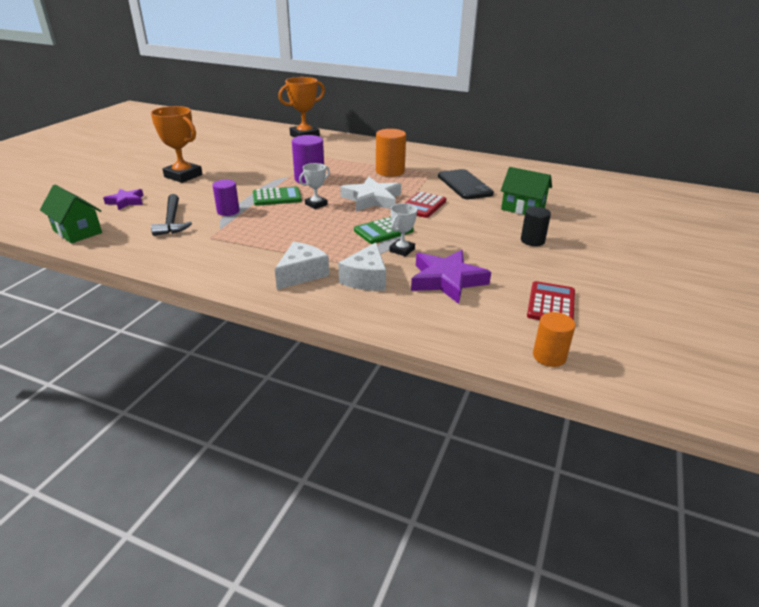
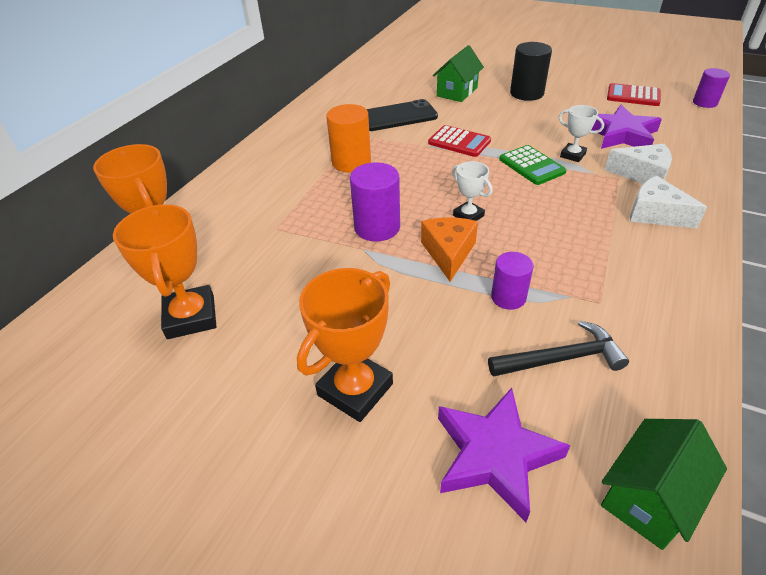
camera: 85 degrees left, 10 degrees up
(126, 201) = (495, 455): purple star -> purple star, size x1.69
(249, 145) = (191, 317): none -> orange trophy
(277, 197) = (448, 253): green calculator -> orange cheese
(372, 199) = (446, 174): white star -> none
(532, 240) = (526, 93): black cylinder -> black cylinder, size x1.54
(549, 356) = (704, 103): orange cylinder -> purple cylinder

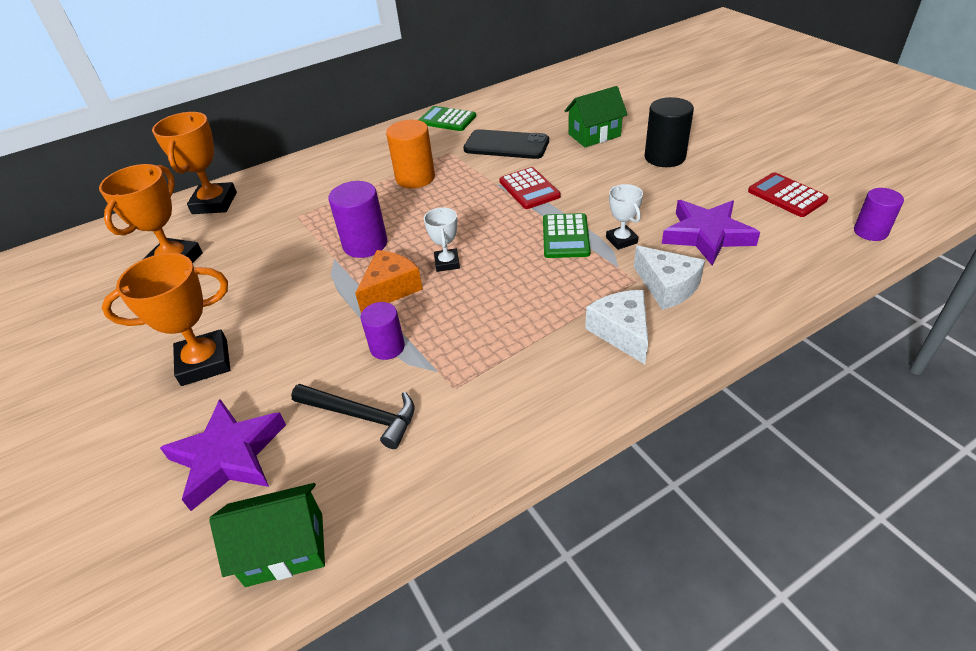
camera: 35 degrees right, 0 degrees up
(319, 111) = (447, 120): none -> green calculator

